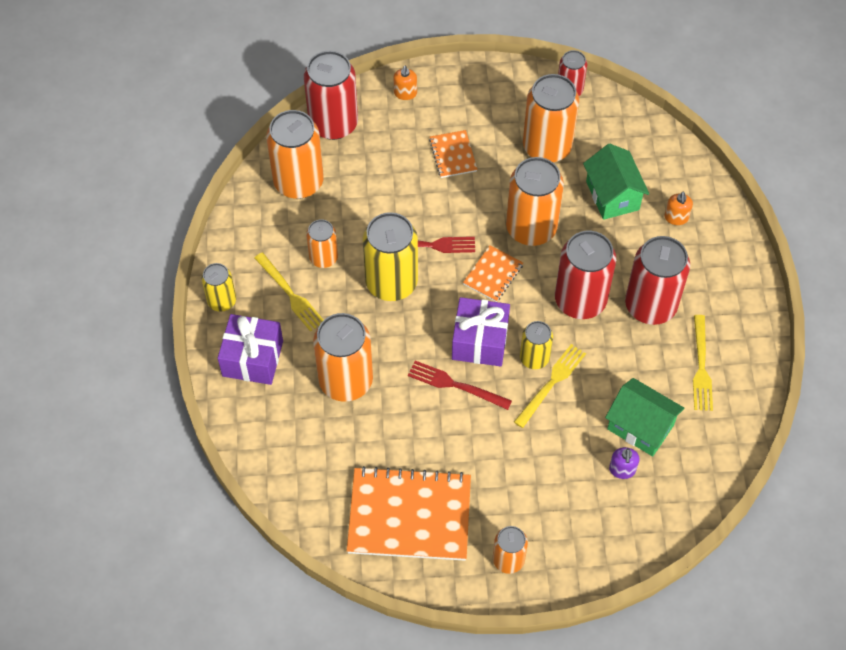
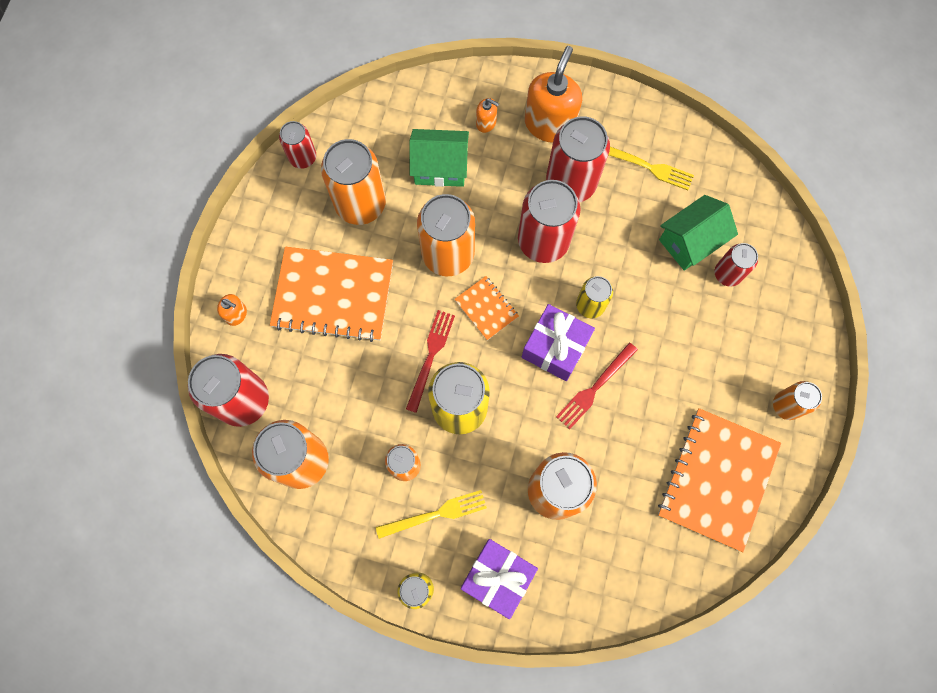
camera: 70 degrees left, 15 degrees up
(453, 155) = (333, 295): orange notebook -> orange notebook, size x2.07
(551, 383) = (622, 300): yellow fork -> none
(622, 470) = (727, 274): purple soap dispenser -> red can
(702, 270) = (549, 124): none -> orange soap dispenser

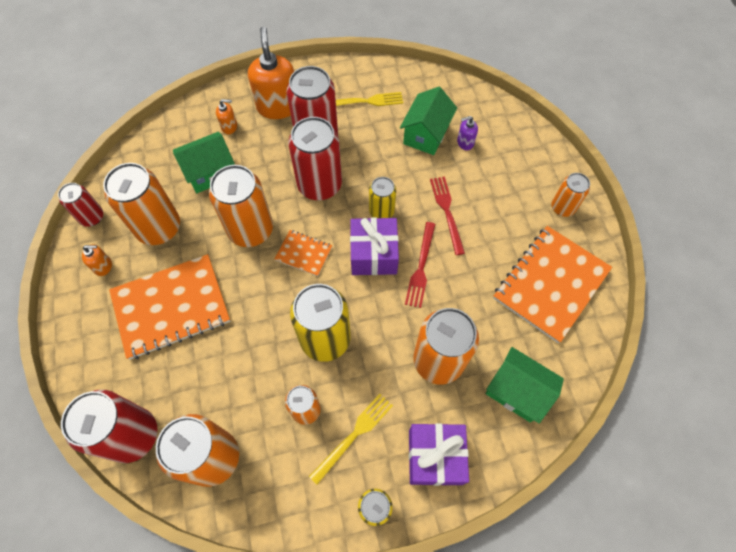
camera: 30 degrees left, 10 degrees down
(236, 314) = (92, 366): orange soap dispenser -> orange soap dispenser (103, 266)
(430, 357) = (279, 312): red fork -> red fork (447, 212)
(612, 563) = (517, 391): none -> green house
(717, 479) = (550, 284): orange notebook -> orange notebook turned 45 degrees clockwise
(727, 274) = (465, 142): red can -> purple soap dispenser

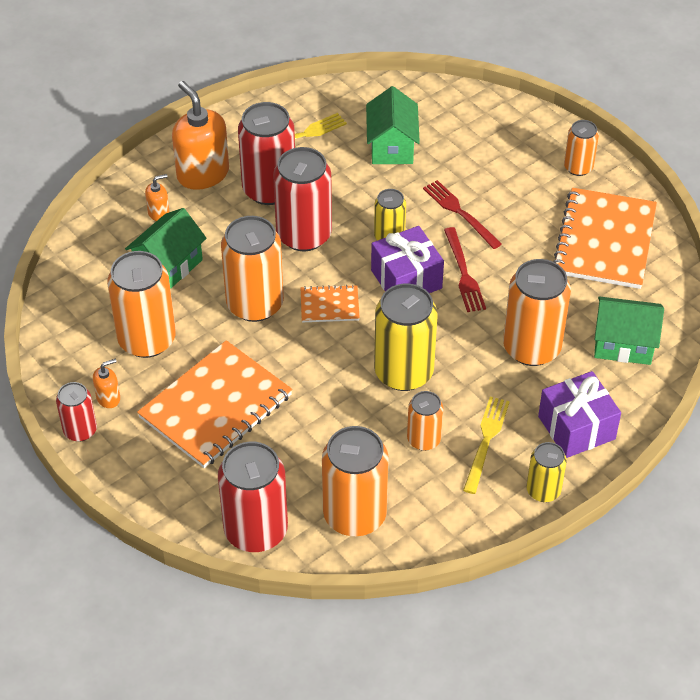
camera: 25 degrees left, 15 degrees down
(92, 217) = (58, 357): red can -> red can (80, 430)
(465, 142) = (439, 140): purple soap dispenser -> none

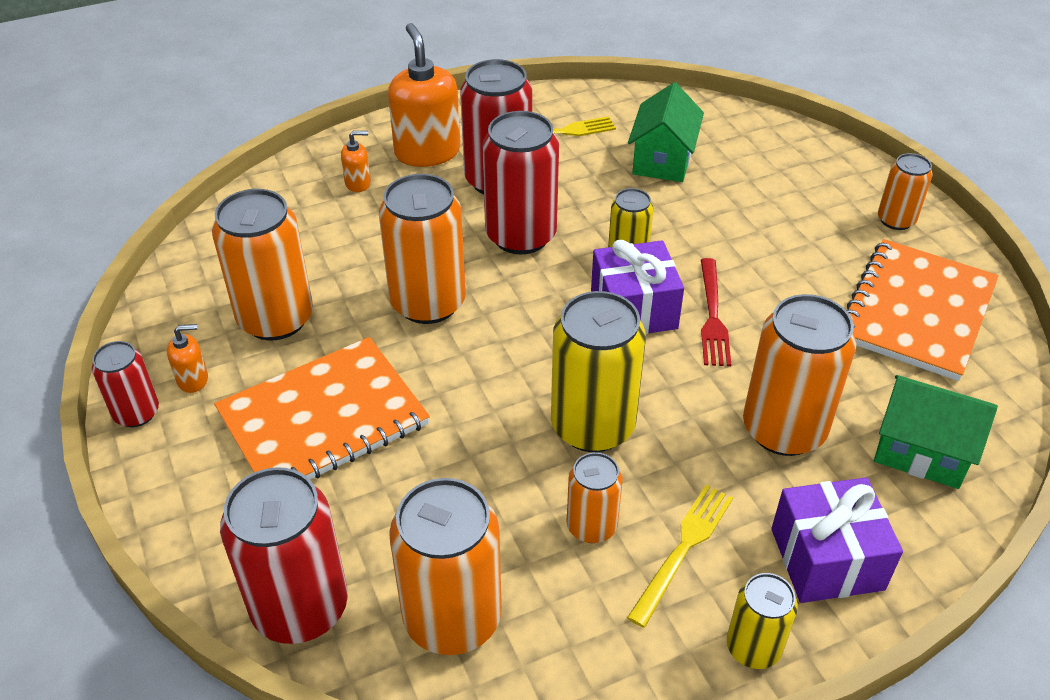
camera: 15 degrees right, 5 degrees down
(168, 266) = (342, 240): green house -> none
(329, 305) = (522, 322): orange notebook -> none
(460, 213) = (727, 245): red fork -> none

